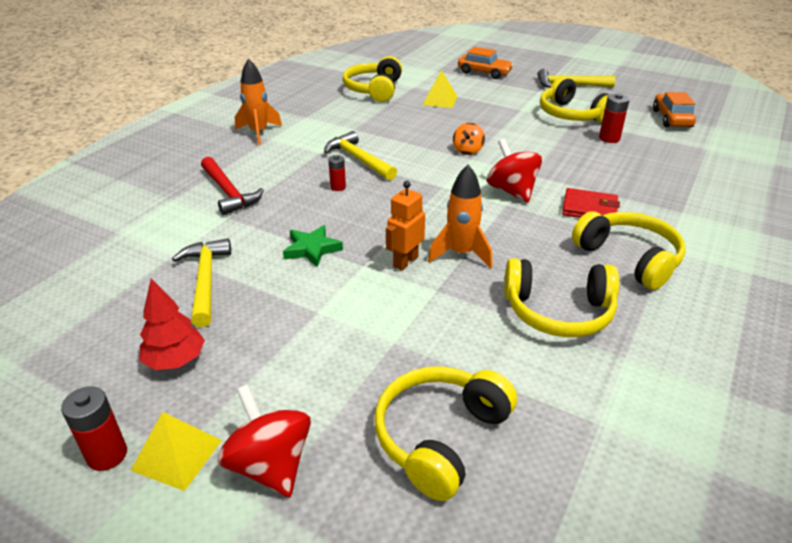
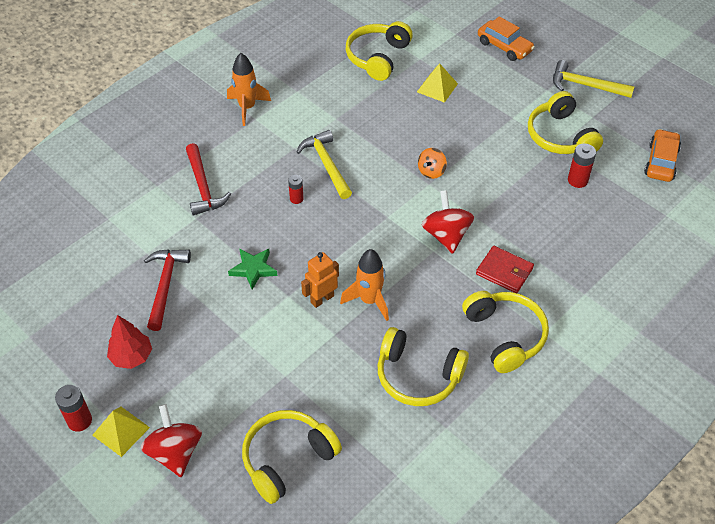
camera: 15 degrees right, 15 degrees up
(205, 281) = (165, 285): yellow hammer -> red hammer

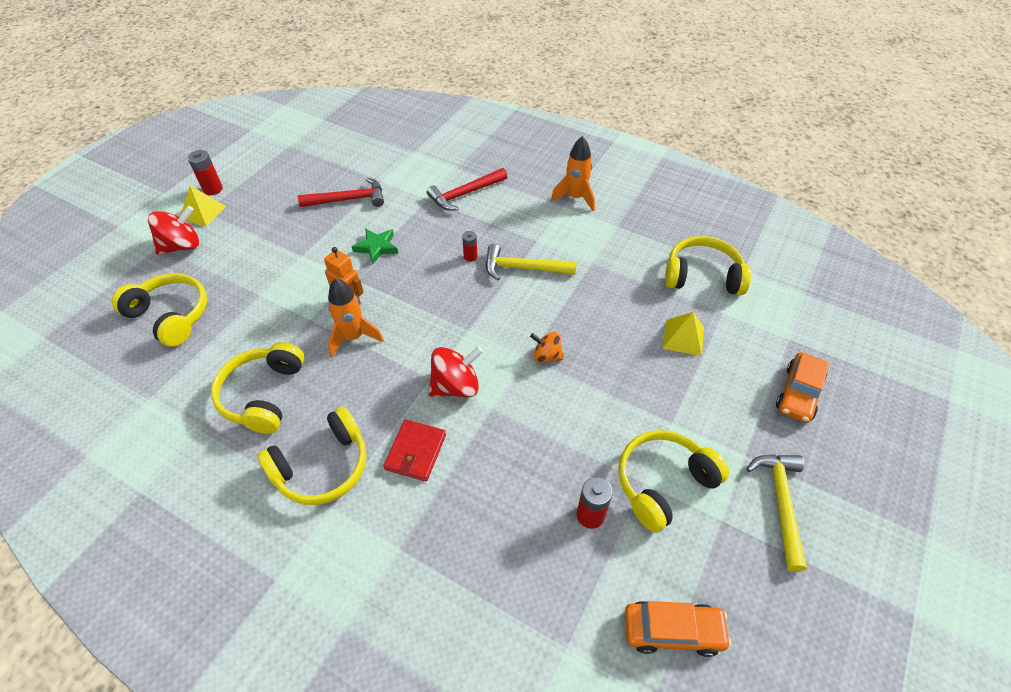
camera: 75 degrees right, 0 degrees up
(131, 356) = (274, 199): red tree -> none
(326, 164) = (523, 268): yellow hammer -> yellow hammer turned 135 degrees counterclockwise

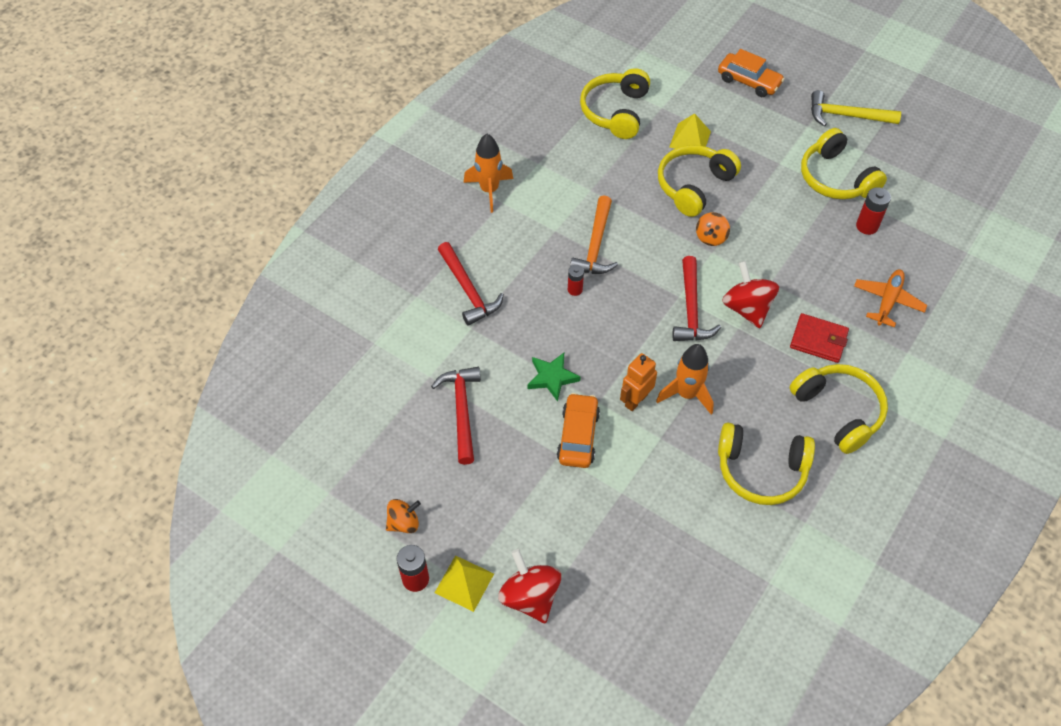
camera: 85 degrees left, 5 degrees up
(171, 316) = (651, 584): yellow headphones -> yellow headphones (694, 186)
(258, 180) = (404, 523): none -> orange spinning top
(452, 340) = (691, 309): none -> red hammer
(473, 531) = (887, 301): none -> orange plane
(523, 268) = (596, 245): yellow hammer -> orange hammer
(672, 630) = (947, 193): orange car -> orange car (578, 436)

